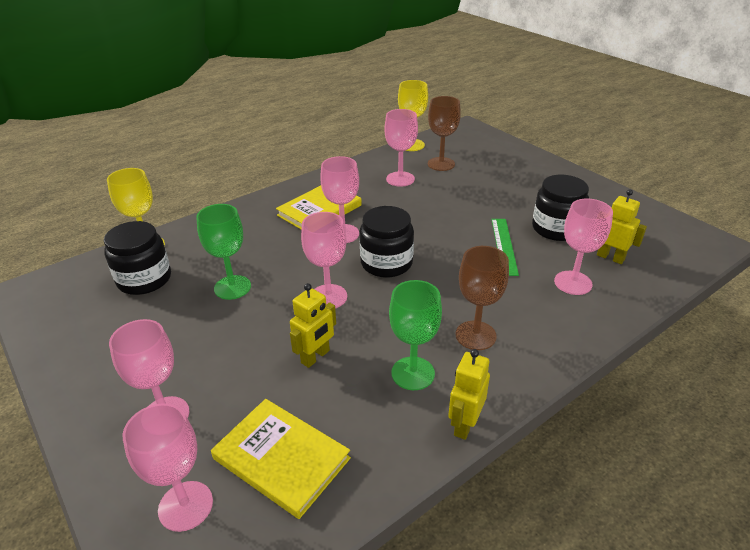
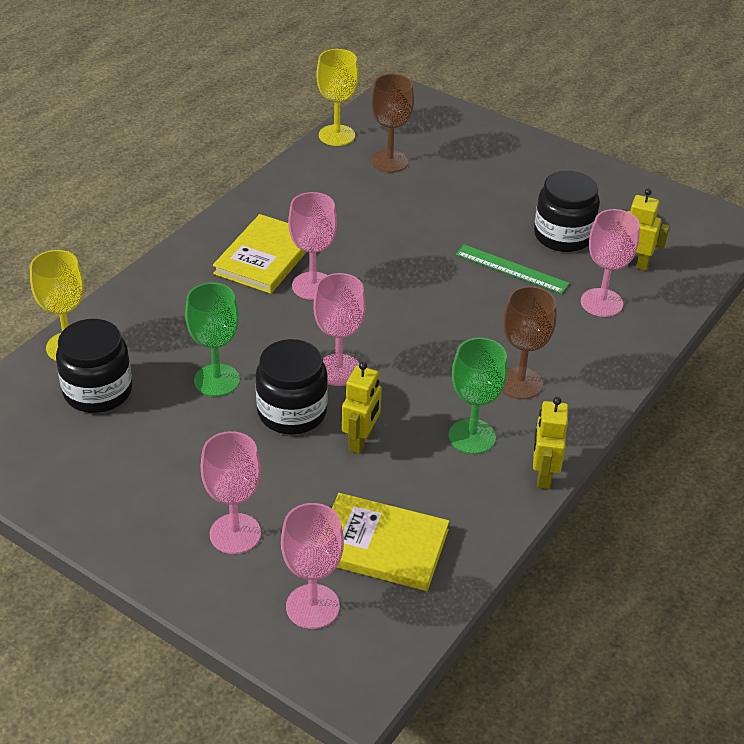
camera: 20 degrees left, 5 degrees up
(386, 263) = (385, 316): black jar -> black jar (292, 412)
(400, 179) = (347, 193): pink goblet -> none
(504, 246) = (511, 269): green ruler -> green ruler turned 45 degrees counterclockwise

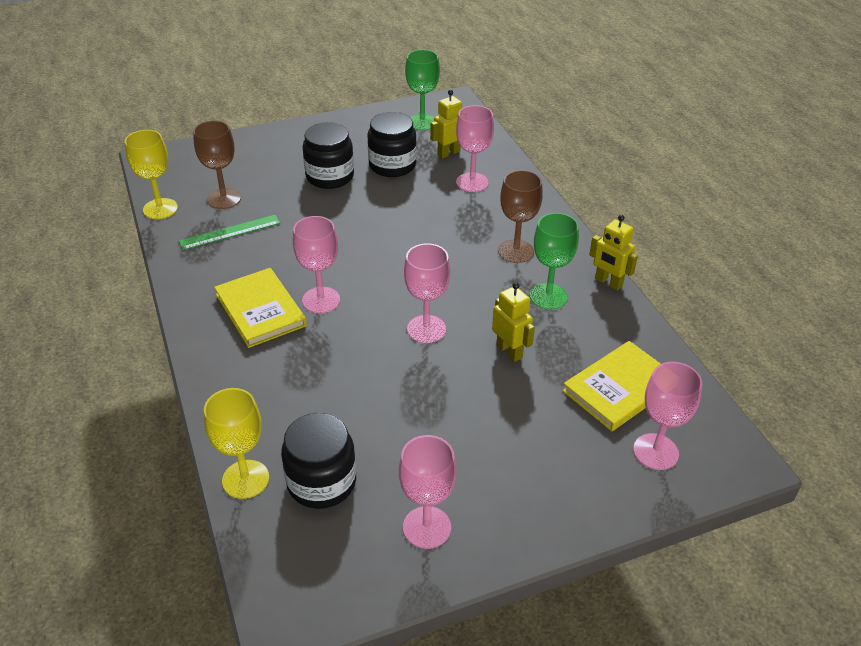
camera: 55 degrees left, 0 degrees up
(217, 380) = (376, 401): green goblet -> green goblet (422, 122)
(235, 534) = (554, 463): pink goblet -> pink goblet (427, 527)
(292, 412) = (449, 373): black jar -> black jar (330, 176)
(511, 269) = (402, 201): green ruler -> green ruler (230, 232)

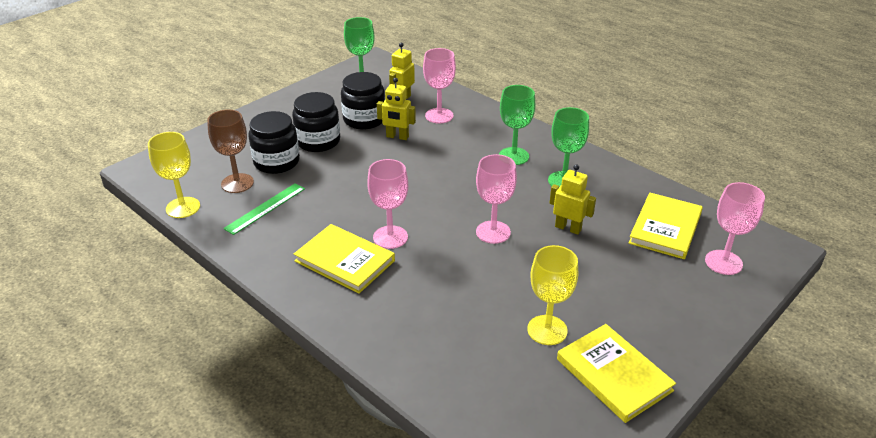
camera: 25 degrees left, 5 degrees down
(245, 479) = (443, 395): yellow goblet -> yellow goblet (547, 330)
(321, 482) = (506, 373): black jar -> black jar (276, 162)
(427, 527) = (613, 375): pink goblet -> yellow book
(516, 251) = (513, 156): brown goblet -> green goblet
(608, 282) = (597, 159): yellow robot -> yellow robot (397, 137)

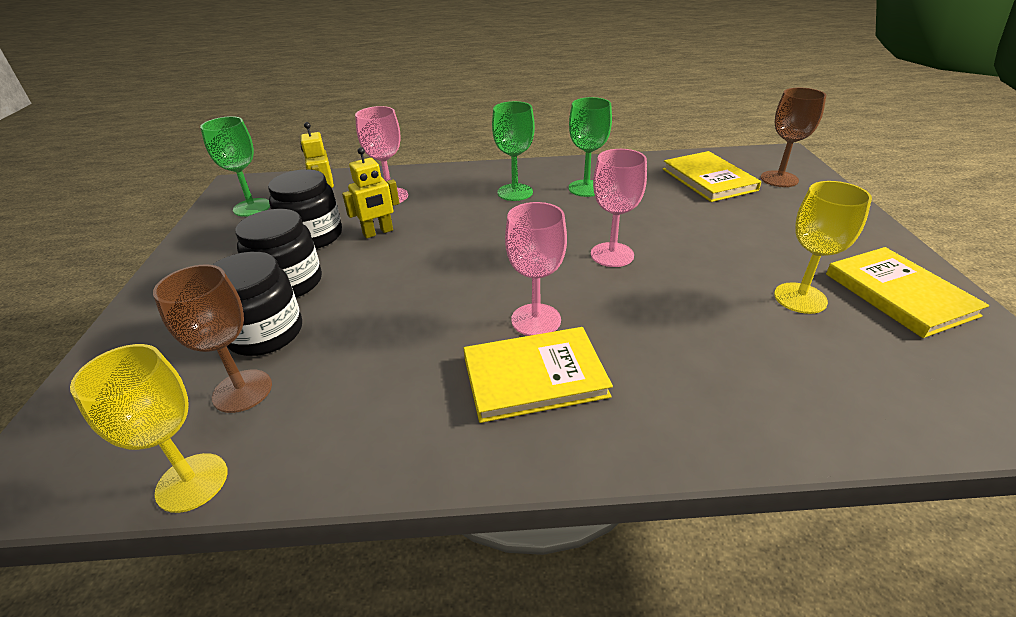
camera: 45 degrees left, 0 degrees up
(265, 208) = (335, 392): green ruler -> none
(568, 228) = (655, 217): yellow robot -> none
(613, 375) = (898, 294): yellow book -> yellow book turned 60 degrees clockwise
(723, 262) = (779, 179): pink goblet -> brown goblet

